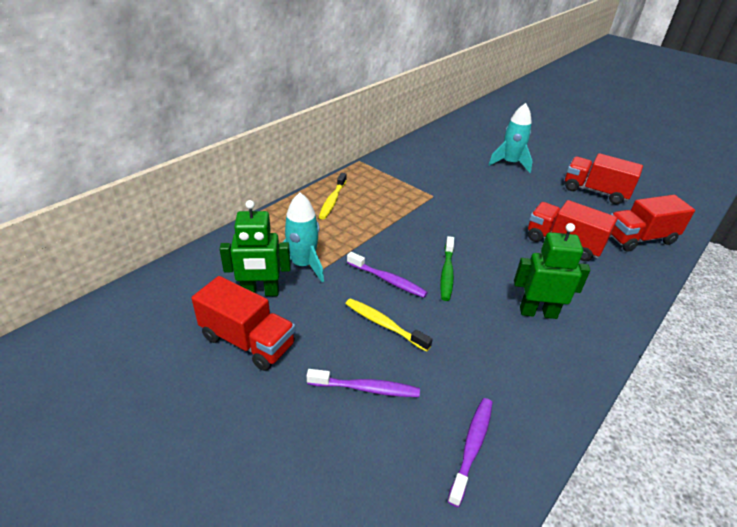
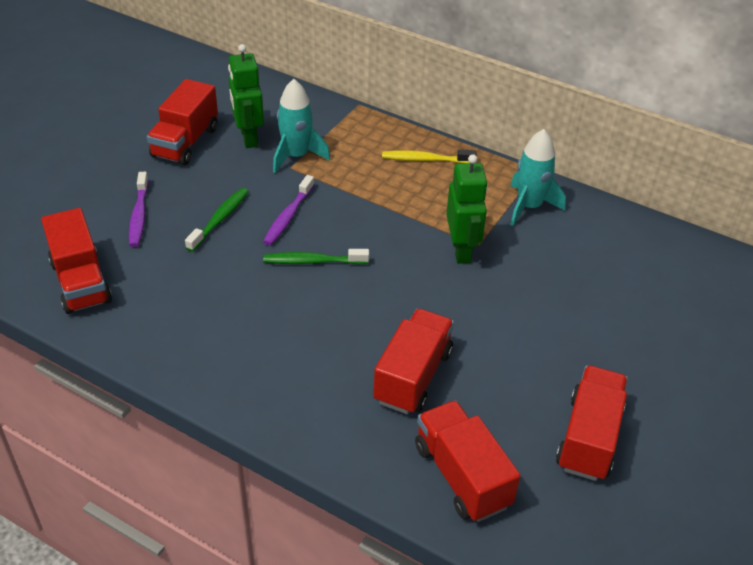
camera: 80 degrees right, 5 degrees up
(384, 324) = (220, 219): yellow toothbrush -> green toothbrush
(472, 447) = (81, 282): purple toothbrush -> red truck
(510, 163) = (626, 329): turquoise rocket -> turquoise rocket (529, 206)
(538, 312) = (261, 338): green robot -> green robot (461, 250)

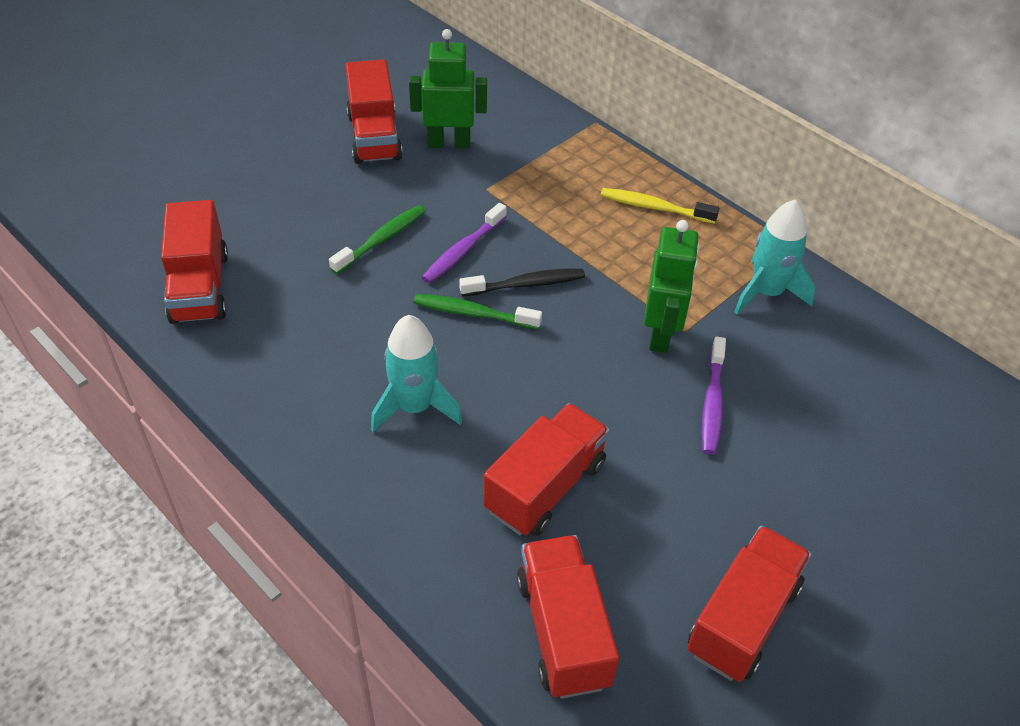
camera: 15 degrees right, 5 degrees up
(139, 215) = (291, 218): purple toothbrush -> purple toothbrush (712, 403)
(185, 142) = (374, 137): red truck -> red truck turned 45 degrees counterclockwise
(248, 137) = (449, 143): green robot -> green robot turned 90 degrees clockwise
(296, 156) = (498, 176): turquoise rocket -> turquoise rocket (415, 407)
(346, 233) = (526, 284): none -> black toothbrush

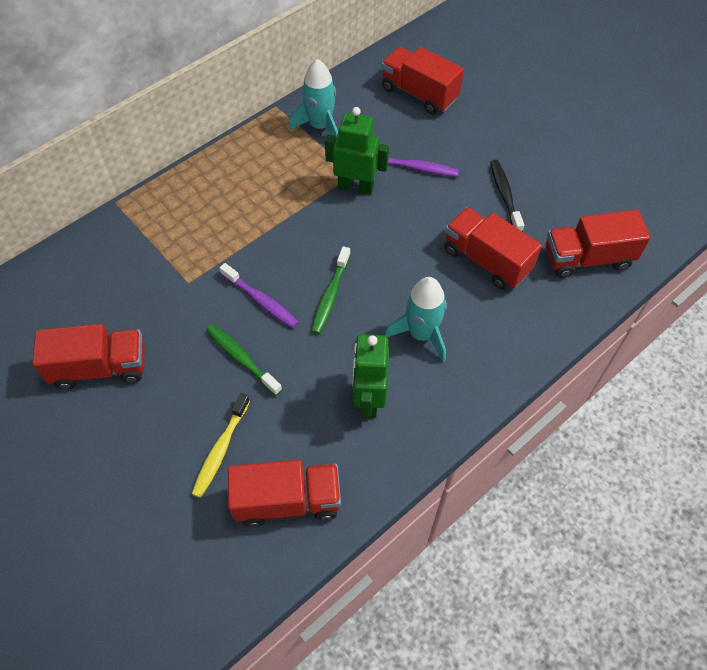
camera: 85 degrees left, 10 degrees up
(449, 143) = (121, 308): green robot -> green robot (369, 399)
(526, 284) = (302, 261): black toothbrush -> black toothbrush (504, 195)
(654, 207) = (226, 176): yellow toothbrush -> yellow toothbrush (220, 450)
(743, 619) = (569, 175): red truck -> red truck (419, 94)

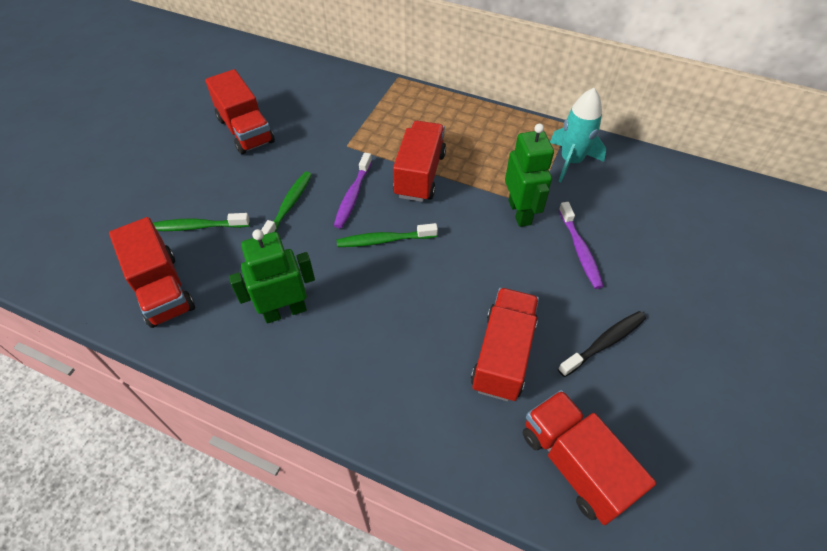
camera: 65 degrees right, 5 degrees down
(220, 450) = (197, 227): yellow toothbrush -> green toothbrush
(419, 94) = (679, 218): red truck -> red truck (420, 175)
(421, 334) = (378, 327): turquoise rocket -> none

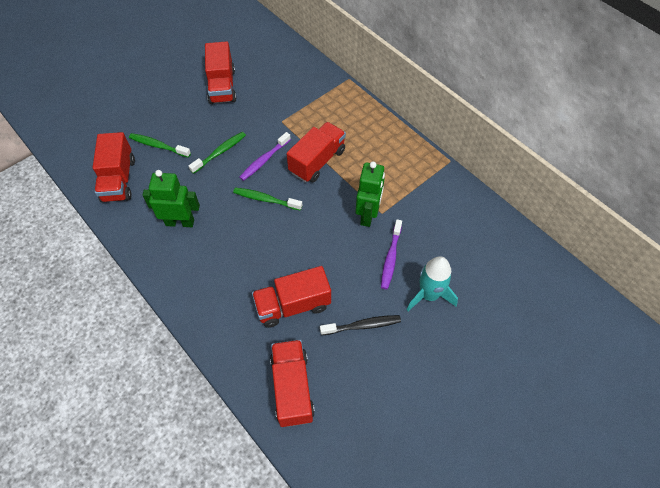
camera: 25 degrees right, 5 degrees up
(503, 355) = (293, 305): red truck -> red truck turned 150 degrees counterclockwise
(571, 161) = (431, 190): turquoise rocket -> turquoise rocket (429, 295)

